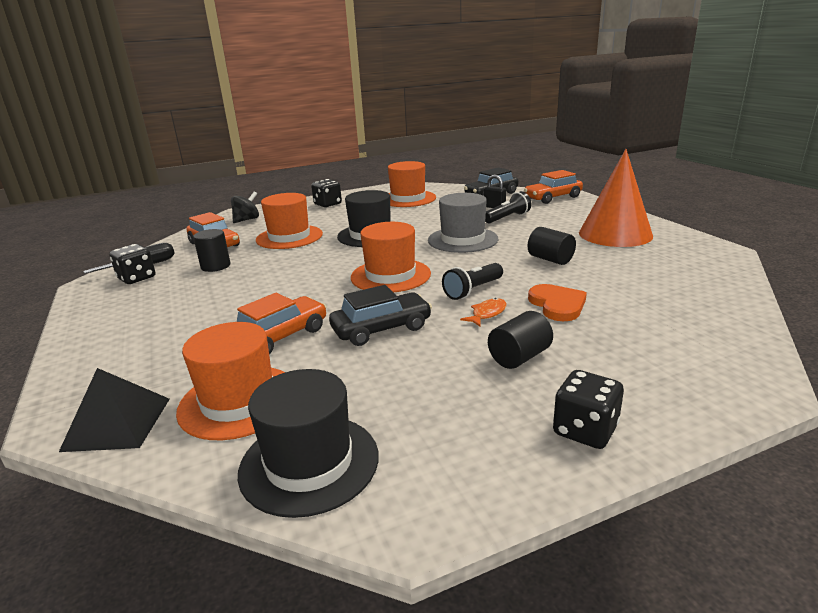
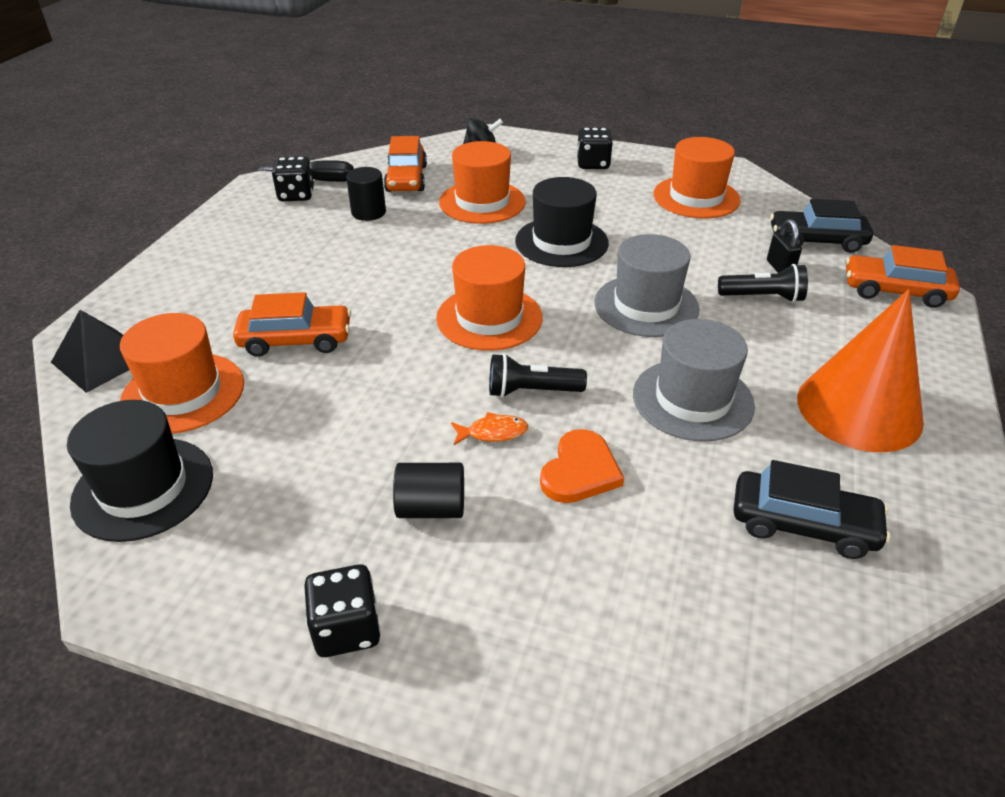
camera: 40 degrees right, 15 degrees up
(381, 329) = (378, 386): black car -> black car (803, 524)
(550, 259) = (692, 399): black cylinder -> grey hat

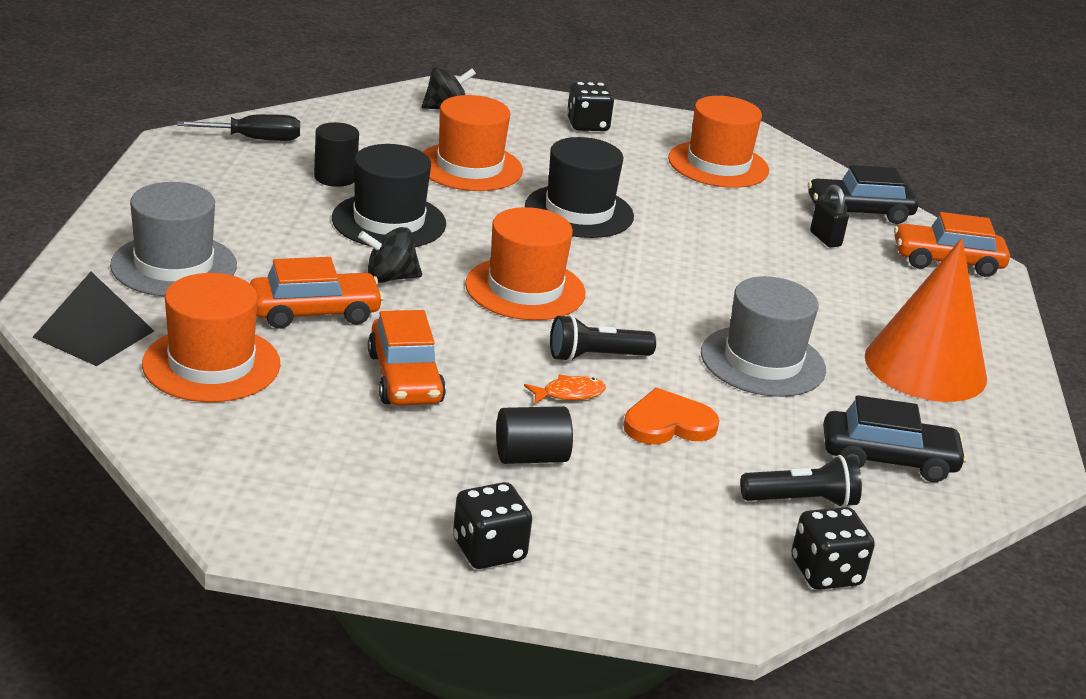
camera: 15 degrees left, 10 degrees down
(143, 488) = (219, 449): black hat -> black hat (389, 221)
(296, 195) = (233, 156): black dice -> black dice (826, 572)
(375, 306) = (390, 278): none -> black spinning top
(406, 179) = (365, 139): orange car -> orange car (405, 378)
(580, 471) = (668, 423): orange heart -> orange heart turned 120 degrees counterclockwise
(646, 306) = (692, 276): grey hat -> grey hat (174, 265)
(762, 297) = (813, 268): black flashlight -> black flashlight (801, 501)

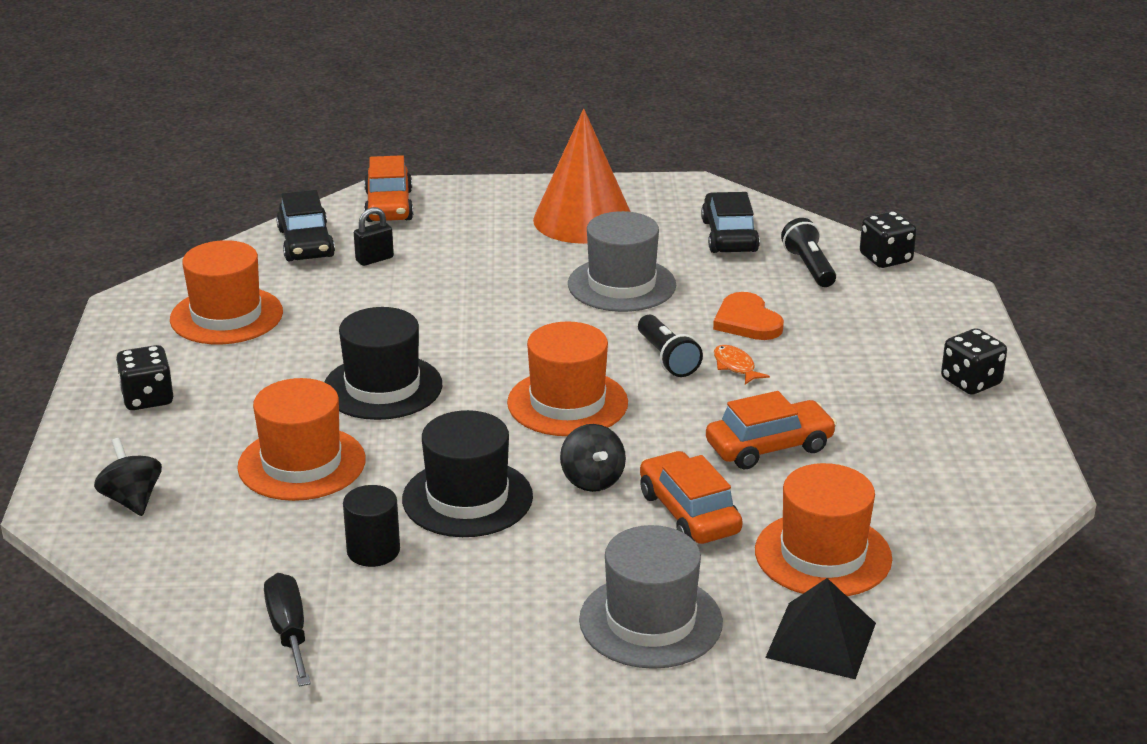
camera: 95 degrees left, 0 degrees up
(531, 457) = (840, 376): black cylinder -> none

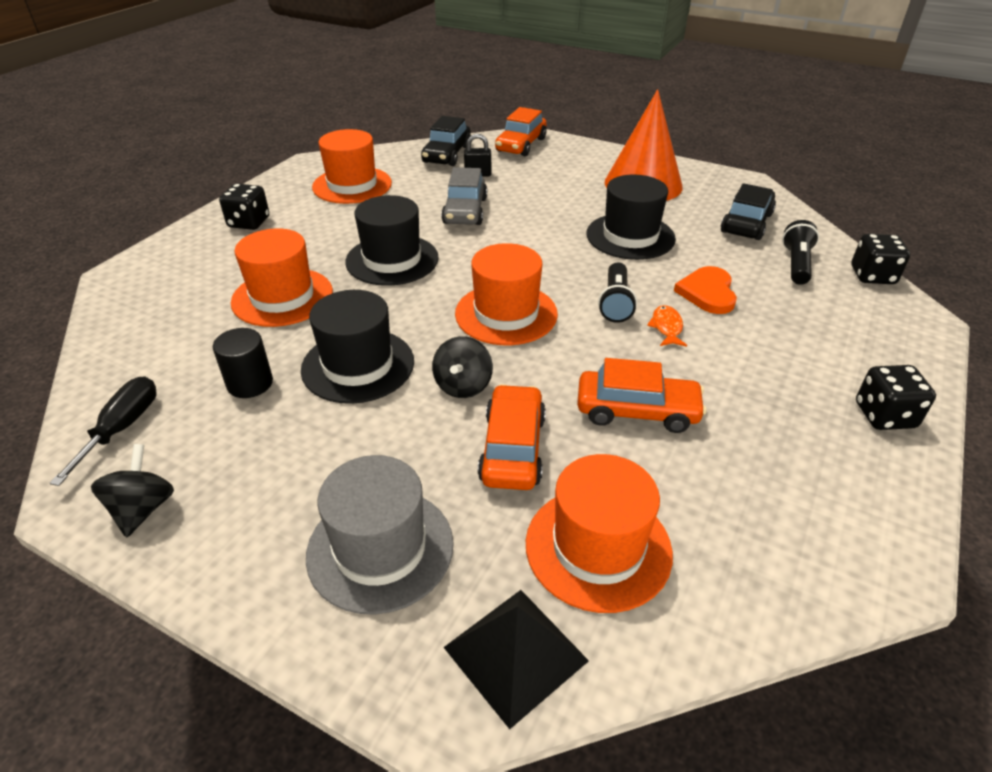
camera: 30 degrees right, 10 degrees up
(132, 500) = (159, 286): black spinning top -> black spinning top (143, 509)
(407, 308) = (465, 211): none -> grey car
(621, 285) = (630, 236): grey hat -> black hat

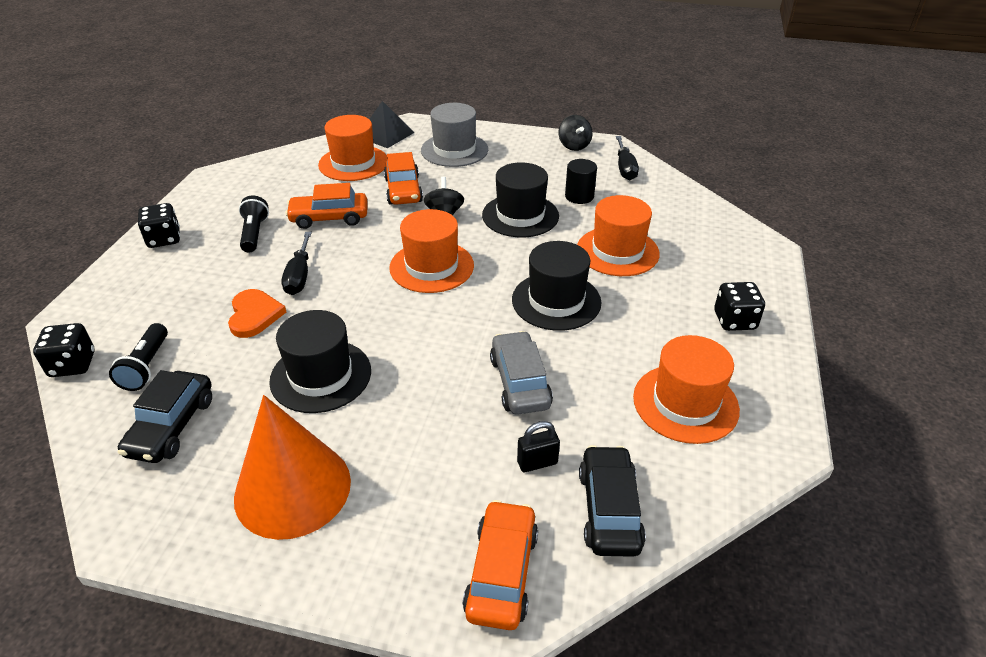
camera: 165 degrees right, 0 degrees up
(615, 303) = (340, 291): black flashlight -> black flashlight (254, 233)
(666, 327) = (299, 276): orange fish -> black screwdriver

